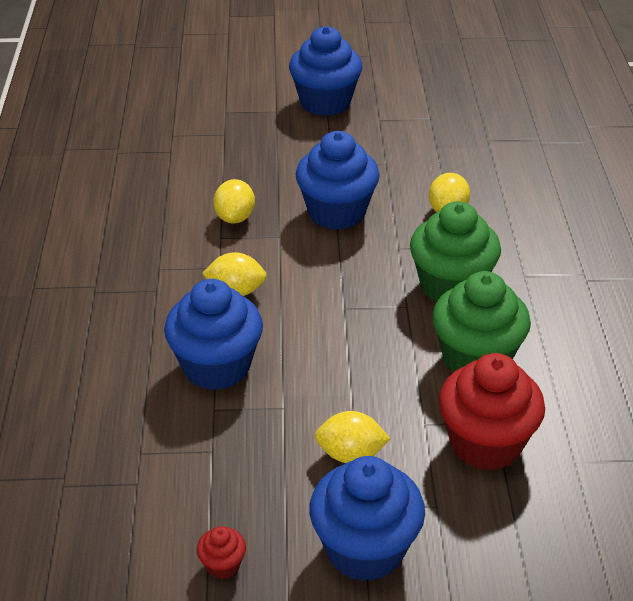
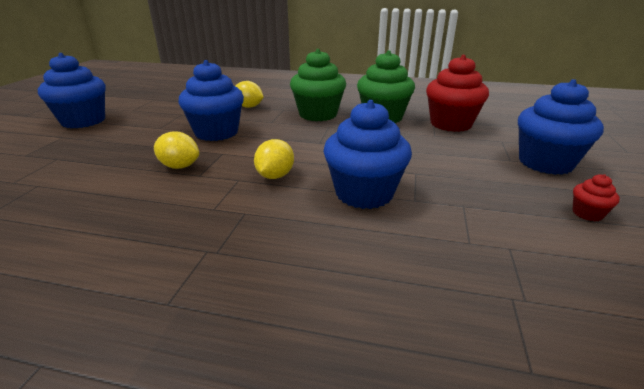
camera: 75 degrees left, 10 degrees down
(350, 454) = (462, 157): yellow lemon -> none

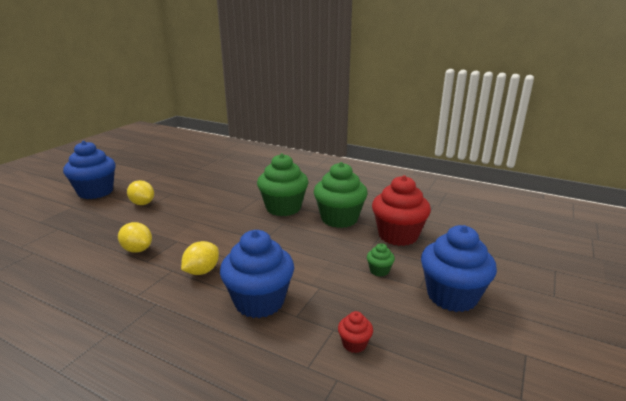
camera: 15 degrees right, 5 degrees down
(216, 132) = (186, 218): blue cupcake -> none
(249, 107) = (230, 191): yellow lemon -> yellow lemon (142, 203)
(460, 152) = (379, 271): none -> green cupcake
(587, 213) = (439, 359): red cupcake -> red cupcake (354, 344)

